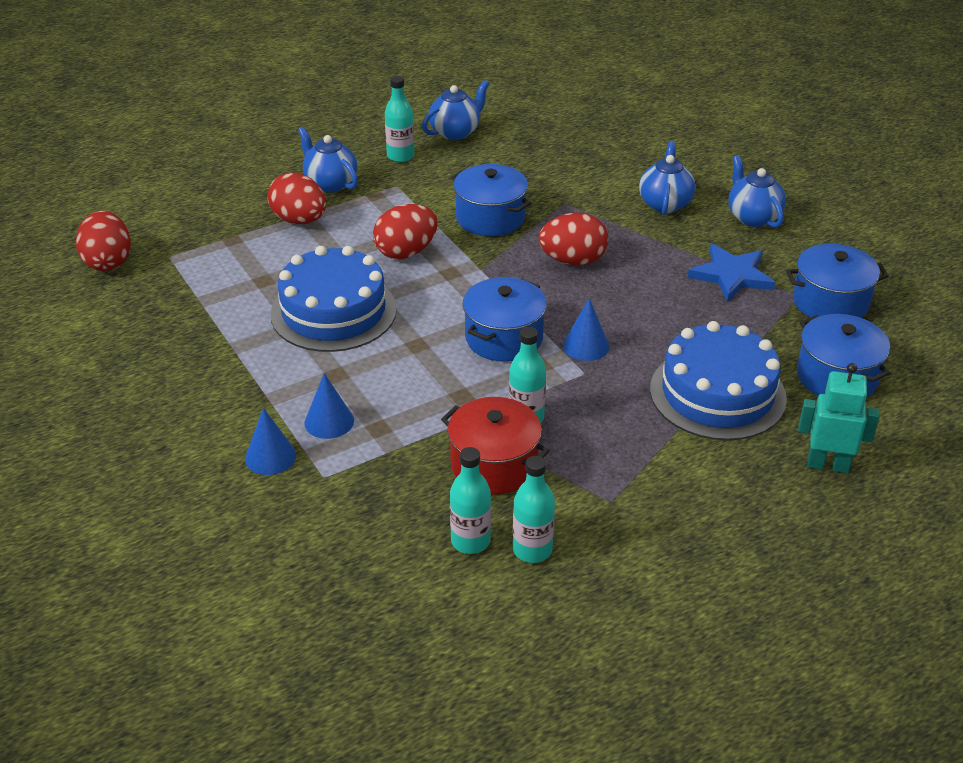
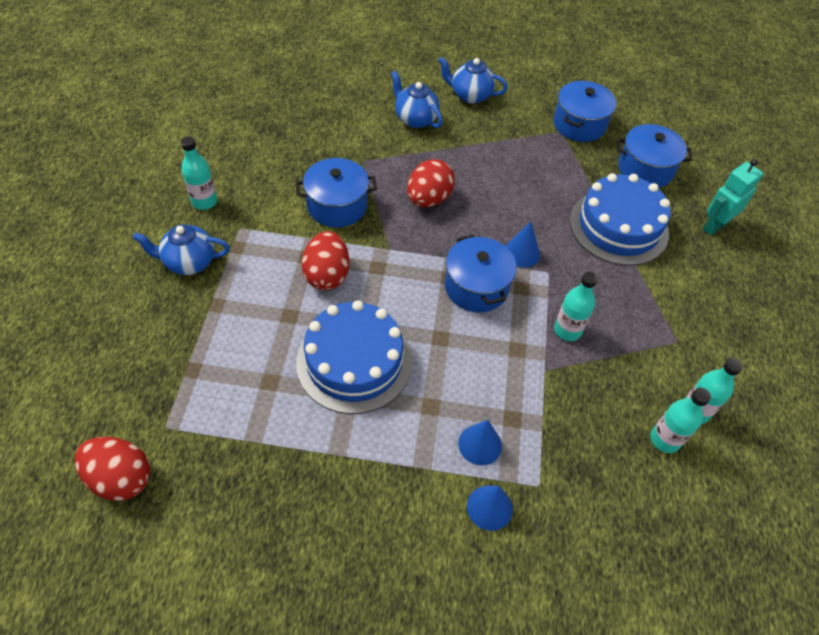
camera: 55 degrees left, 15 degrees up
(299, 220) = (215, 311): red egg -> none
(455, 132) = (212, 155): blue teapot -> none
(494, 465) = (600, 378): red pot -> none
(731, 275) = (516, 143): blue star -> none

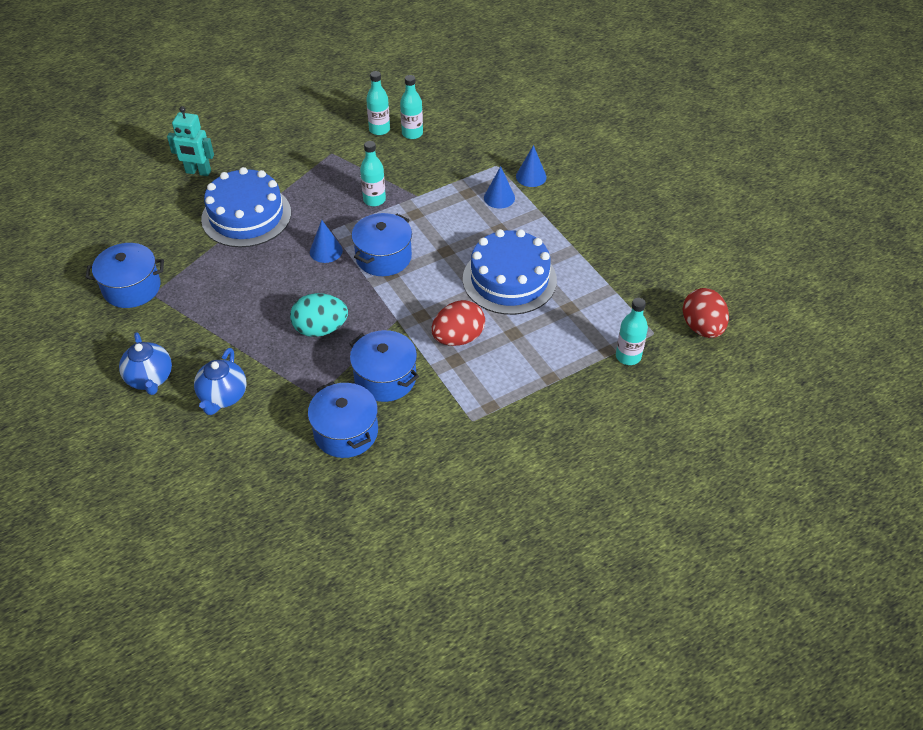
camera: 125 degrees left, 5 degrees down
(189, 262) = (536, 424): blue teapot -> none
(204, 201) = (471, 466): turquoise bottle -> turquoise bottle (628, 356)
(428, 199) = (320, 329): red egg -> turquoise egg
(645, 169) = (161, 227): blue pot -> blue pot (346, 432)

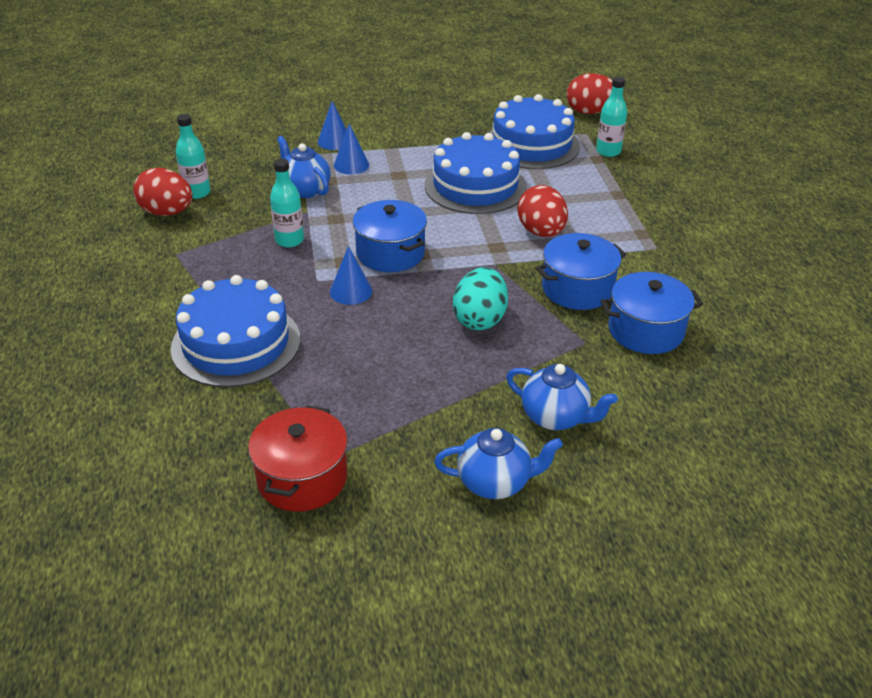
camera: 70 degrees left, 10 degrees down
(132, 288) = (302, 478): blue pot -> red pot
(198, 172) = (104, 373): turquoise robot -> none
(379, 129) = (167, 212): turquoise bottle -> red egg
(447, 185) = (305, 190): none -> blue teapot
(606, 299) = (531, 144): none -> blue cake

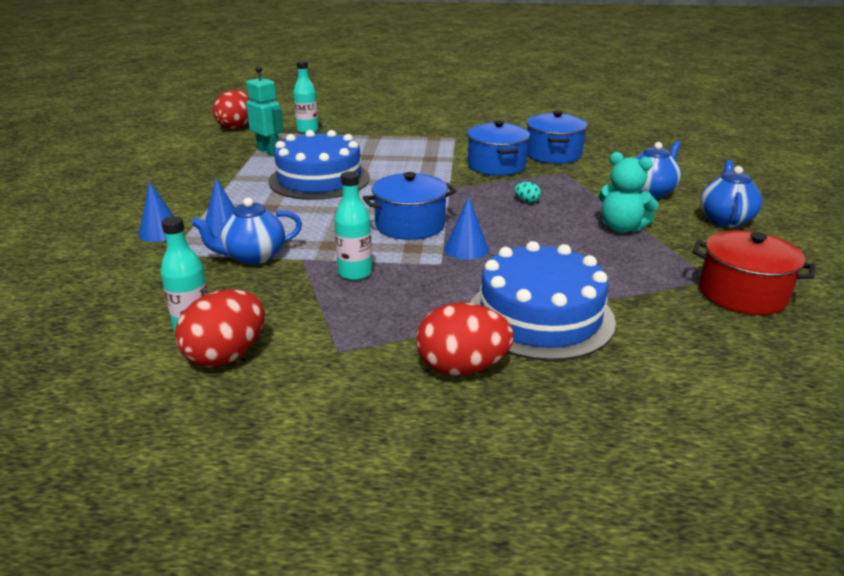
camera: 75 degrees left, 10 degrees down
(435, 391) = (621, 228): none -> turquoise teddy bear
(480, 319) = (527, 201): turquoise egg -> turquoise egg, size x0.43
(531, 144) = (269, 151): blue cake -> turquoise robot
(541, 232) = (411, 166): red egg -> red egg (462, 368)

